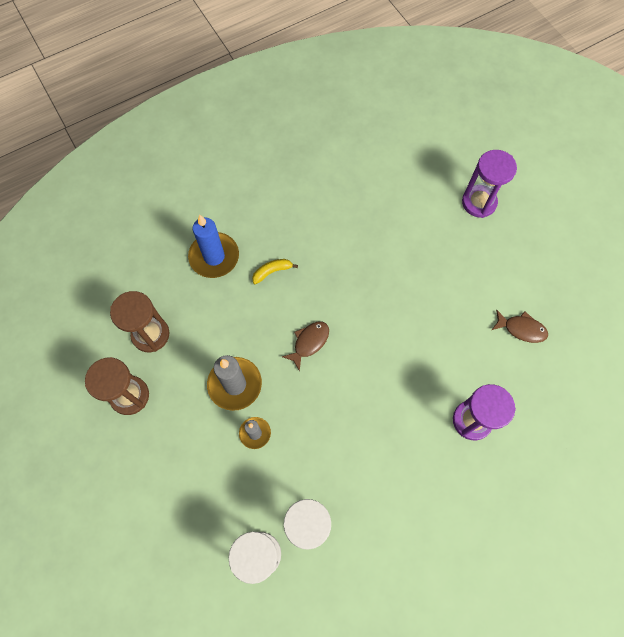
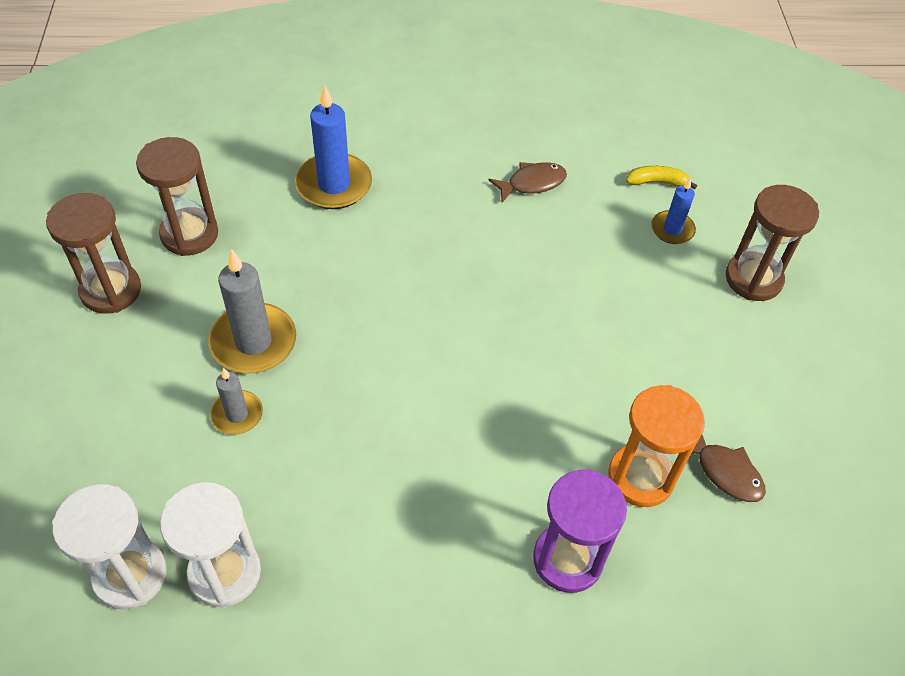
camera: 25 degrees right, 15 degrees down
(272, 271) = (398, 234): yellow banana -> yellow banana (657, 182)
(309, 342) = (390, 339): brown fish -> brown fish (532, 183)
(420, 191) = (672, 229): none -> blue candle
(479, 202) = (753, 279): purple hourglass -> brown hourglass
(483, 355) = (640, 477): none -> orange hourglass

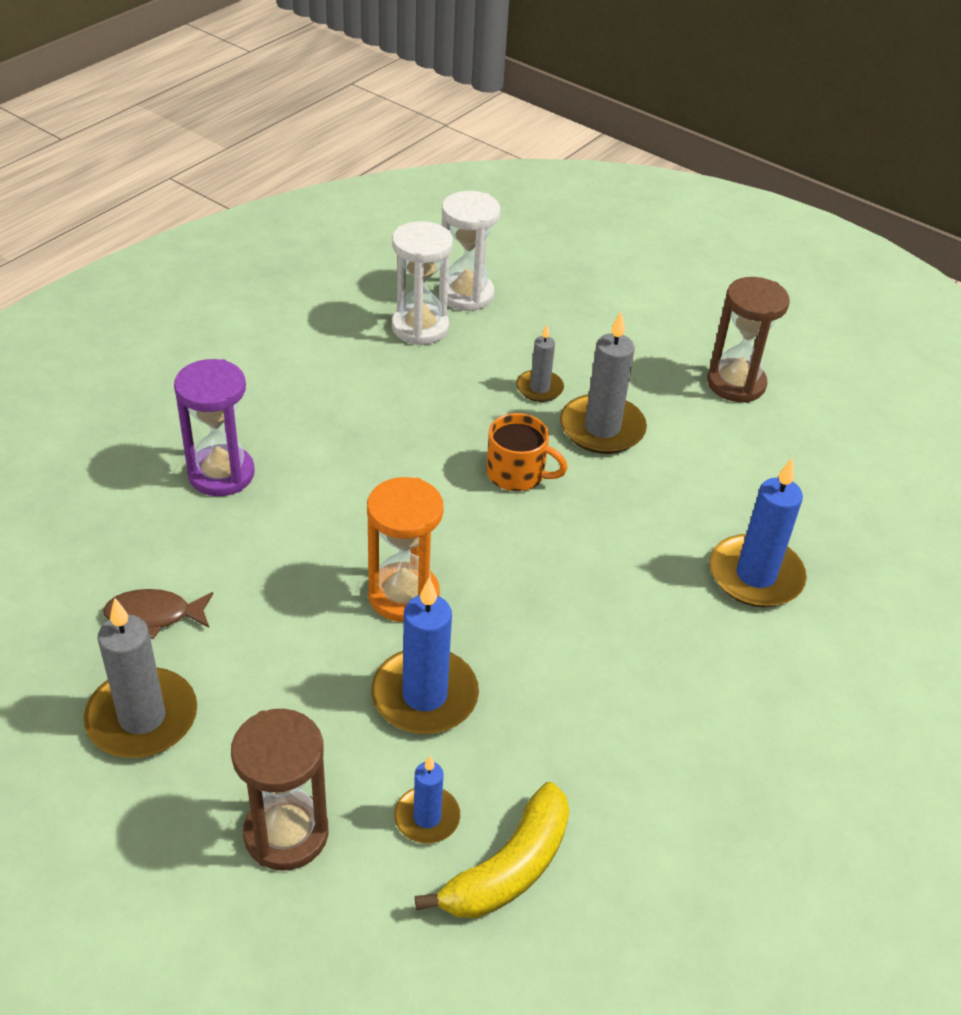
camera: 130 degrees right, 10 degrees down
(189, 234) = (766, 451): brown hourglass -> none
(362, 361) = (517, 474): none -> orange mug
(532, 183) = (617, 739): brown fish -> none
(605, 281) = (424, 695): none -> blue candle
(640, 477) = (220, 560): orange hourglass -> orange hourglass (403, 595)
(657, 182) = (508, 868): yellow banana -> yellow banana, size x1.75
(786, 405) = (142, 717): none -> grey candle

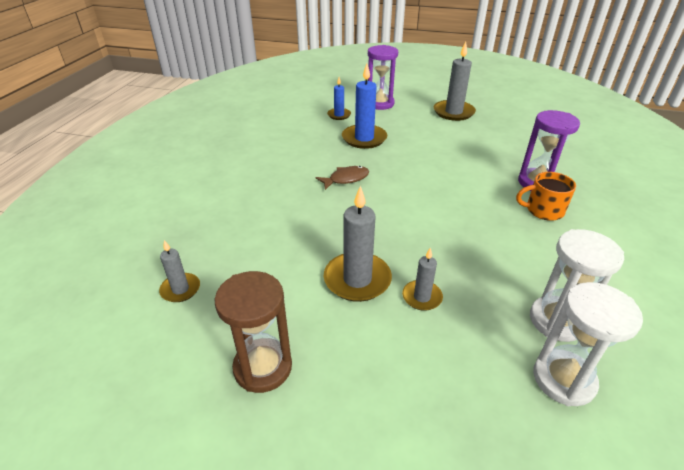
camera: 160 degrees right, 5 degrees down
(154, 616) = (487, 133): brown fish -> brown fish (346, 179)
(286, 833) = (380, 104): brown hourglass -> purple hourglass
(403, 595) = (401, 163): orange hourglass -> none
(508, 868) = (305, 112): yellow banana -> none
(517, 474) = (391, 230): orange mug -> orange mug (543, 210)
(755, 575) = (227, 218): blue candle -> none
(824, 486) = (180, 289): none -> grey candle

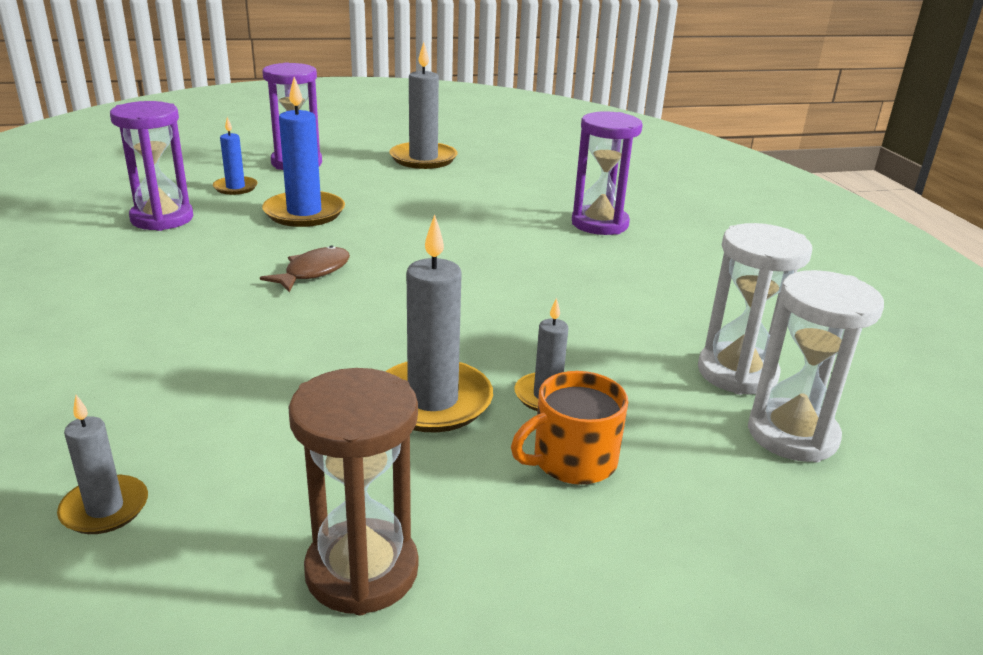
camera: 30 degrees left, 10 degrees down
(293, 129) = (162, 219): none -> purple hourglass
(543, 210) = (631, 253): orange mug -> orange mug (572, 460)

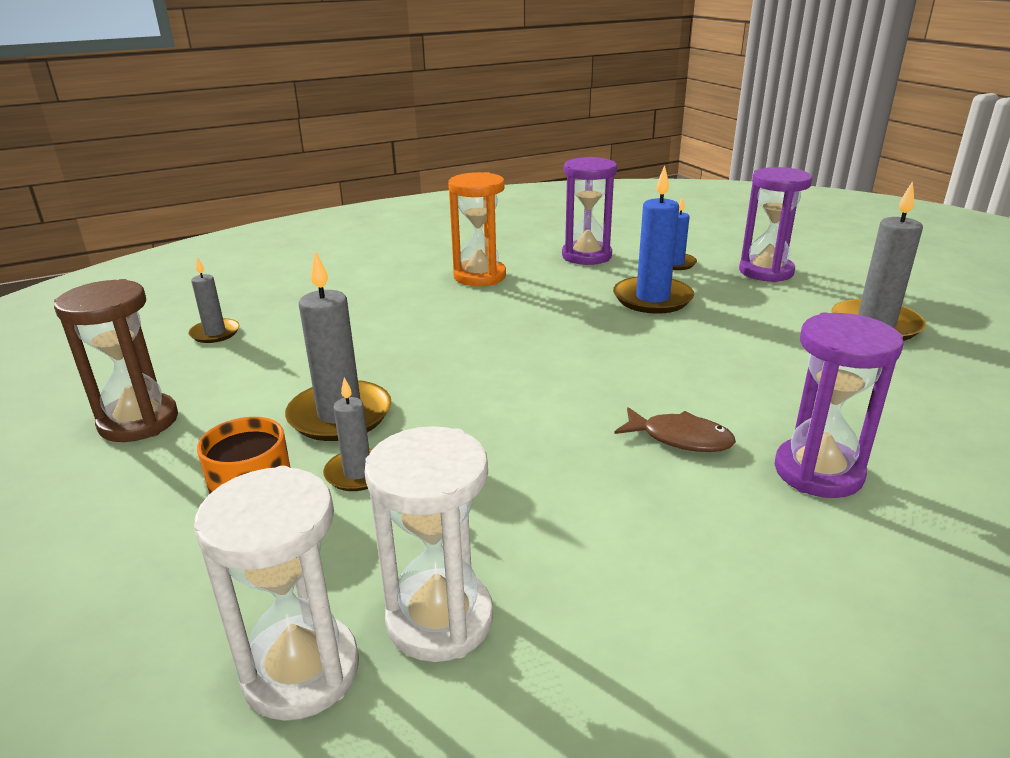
camera: 80 degrees right, 0 degrees up
(144, 281) = (479, 276): none -> orange hourglass
(313, 272) = (536, 326): brown fish -> brown fish (680, 438)

